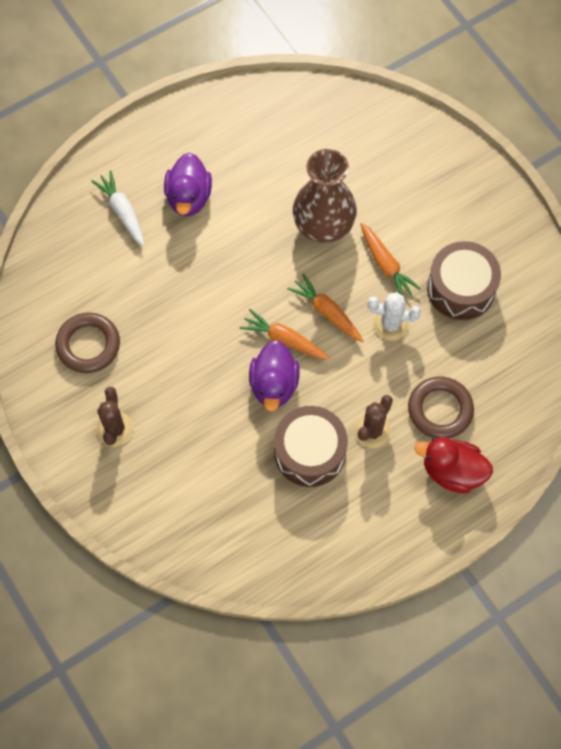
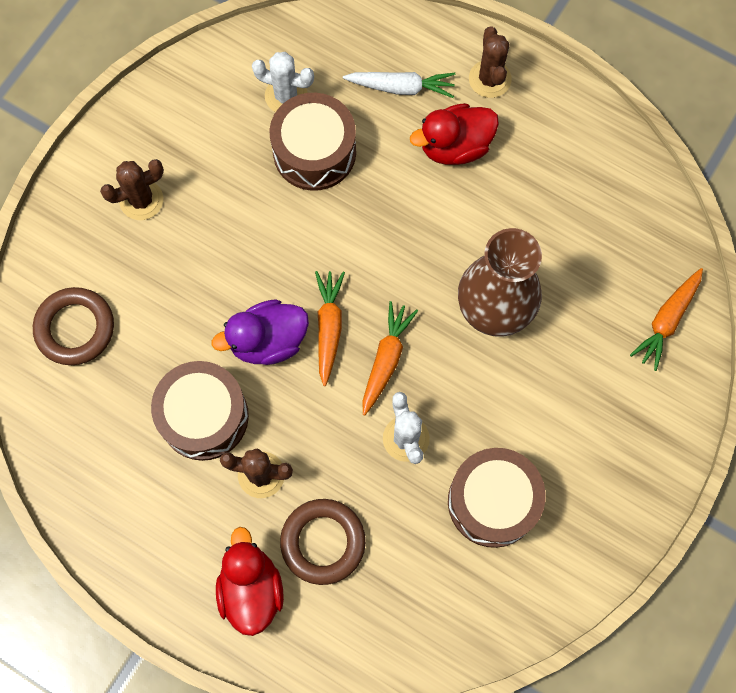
camera: 65 degrees right, 5 degrees up
(85, 292) = (286, 96): none -> white cactus
(88, 345) = (226, 128): brown ring -> brown ring (75, 328)
(122, 212) = (401, 87): white carrot -> white carrot turned 60 degrees clockwise
(142, 292) = (314, 152): none -> brown drum
(148, 151) = (490, 79): none -> brown cactus
(189, 197) = (455, 146): purple duck -> red duck
(385, 265) = (480, 400): orange carrot -> orange carrot (667, 321)

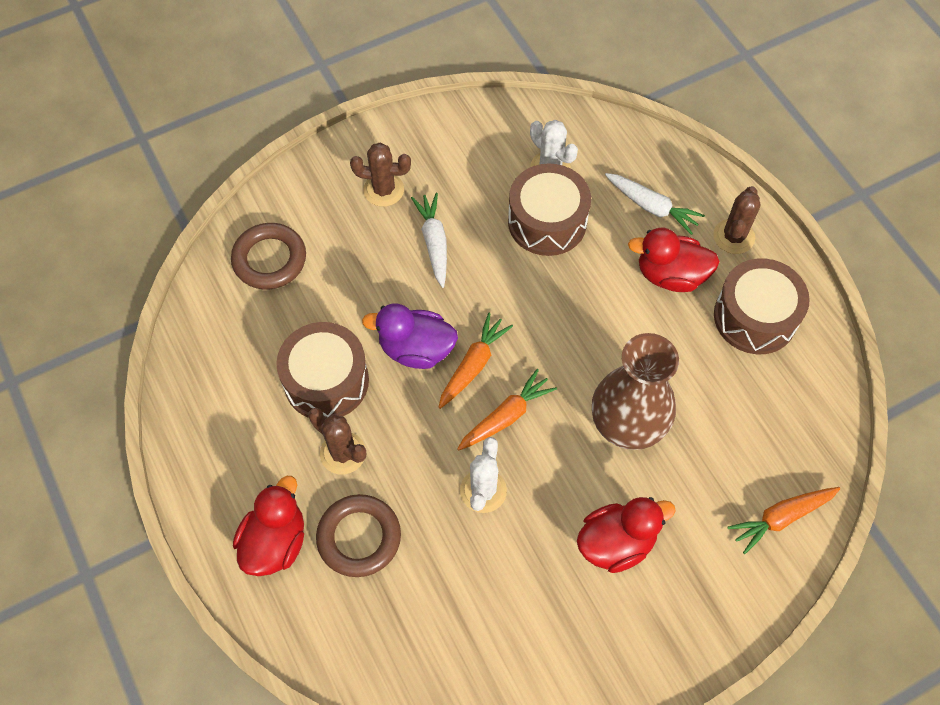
camera: 30 degrees right, 10 degrees down
(222, 228) = (434, 243): none -> white carrot
(493, 501) = (527, 587): brown drum -> brown drum (755, 317)
(545, 420) = (616, 543): none -> red duck

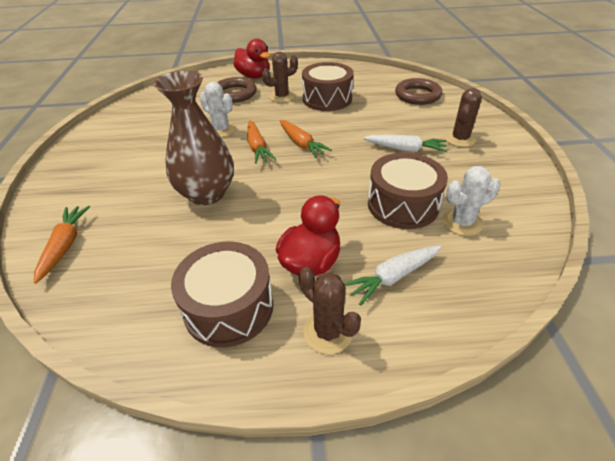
camera: 115 degrees right, 20 degrees down
(416, 349) = (327, 127): purple duck -> none
(616, 543) = (142, 166): red duck -> none

